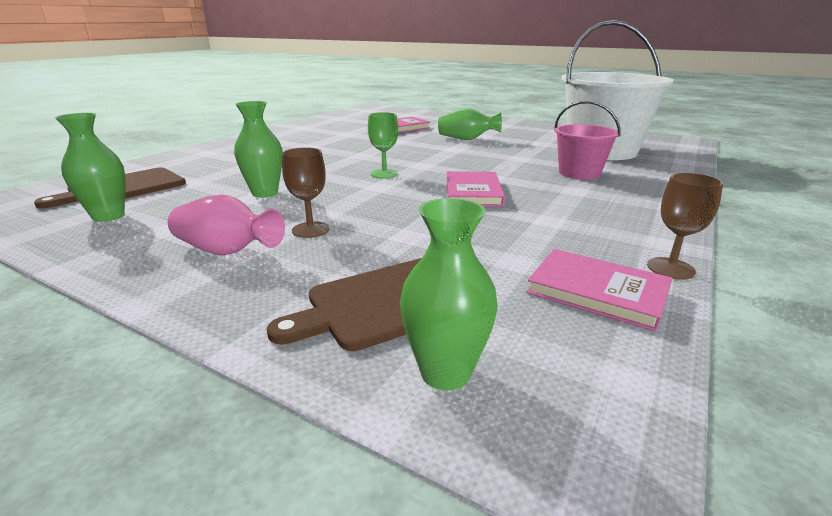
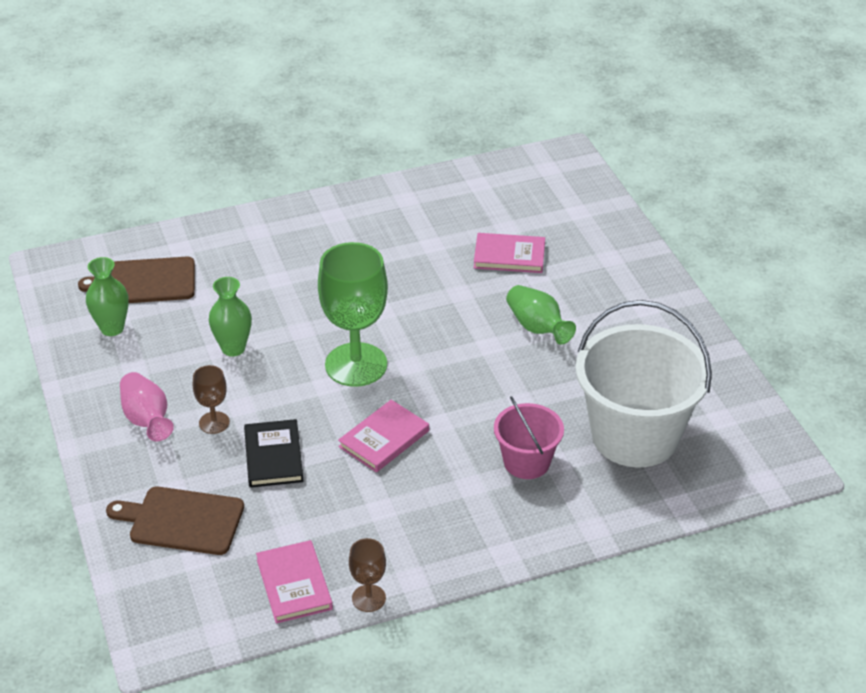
camera: 40 degrees right, 15 degrees up
(384, 174) = (356, 365): green goblet -> green goblet, size x2.12
(404, 227) = (273, 456): none -> black book
(445, 373) = (154, 578): green vase -> none

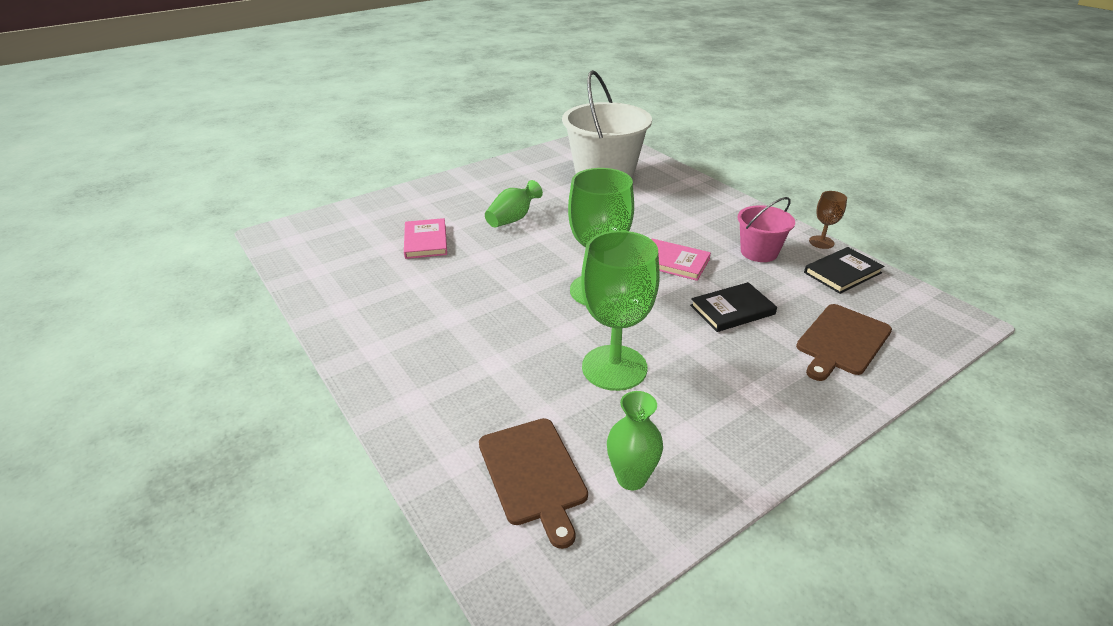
camera: 105 degrees left, 5 degrees down
(147, 419) = (748, 400): pink vase -> none
(182, 520) = (842, 341): brown cutting board -> brown cutting board turned 45 degrees clockwise
(214, 423) = (720, 353): brown goblet -> none
(233, 348) = (614, 367): green vase -> green goblet
(294, 584) = (842, 273): pink book -> black book
(526, 462) = (654, 206): pink bucket -> pink bucket (759, 252)

